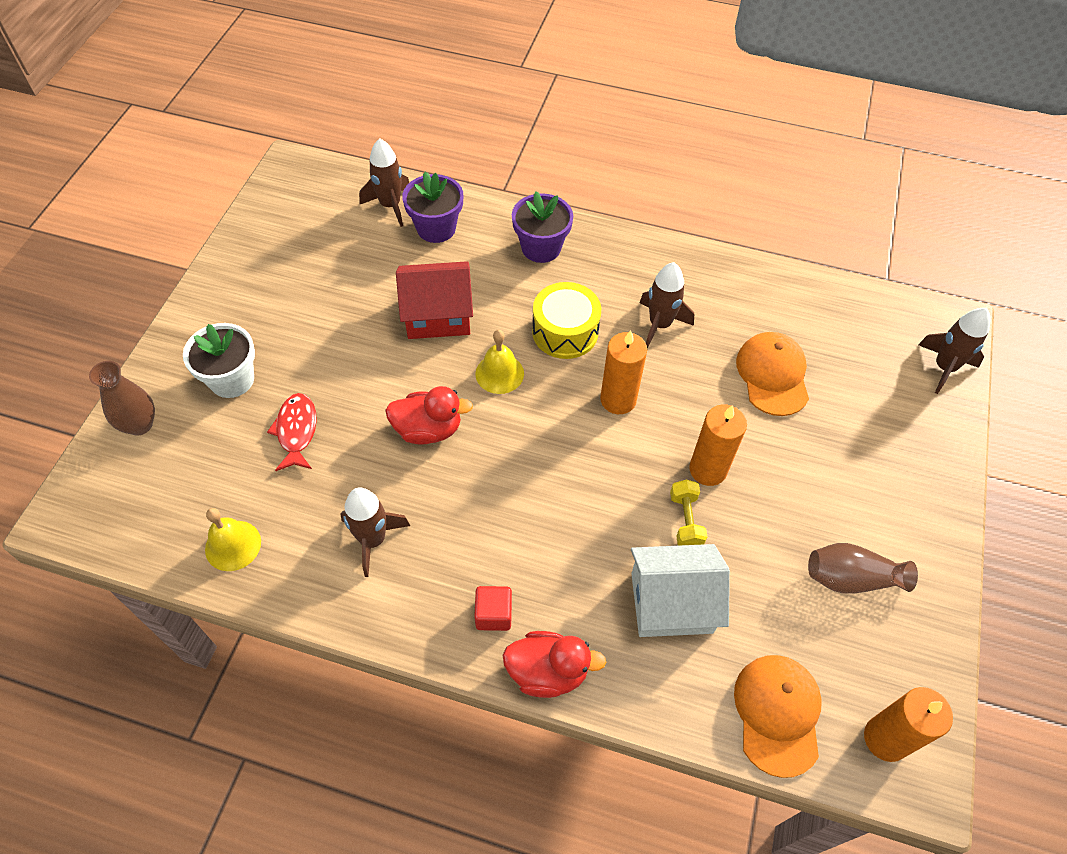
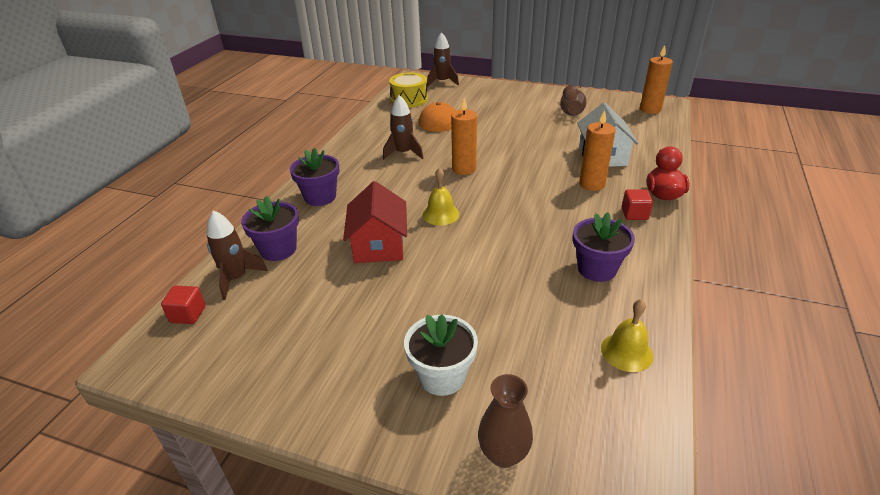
camera: 85 degrees left, 20 degrees down
(296, 431) = (501, 321): red fish -> none
(342, 184) = (188, 314): none -> red cube
(373, 540) = (596, 269): brown rocket -> purple flower pot
(428, 429) = (493, 246): red duck -> none
(565, 332) = (405, 187): yellow drum -> yellow drum (409, 99)
(685, 520) = (548, 150): yellow dumbbell -> none
(708, 469) = (513, 142): orange candle -> orange candle (592, 184)
(777, 714) = (652, 132): orange cap -> none

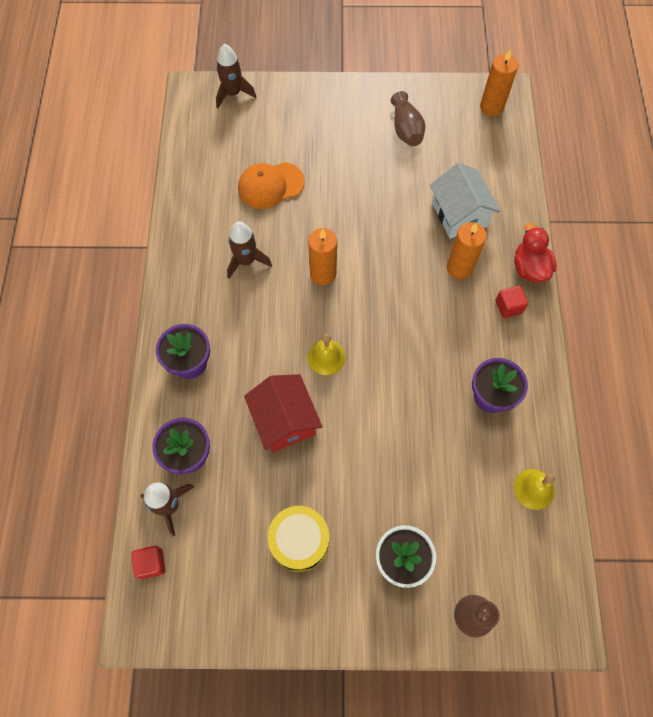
camera: 20 degrees left, 30 degrees up
(409, 99) = (207, 145): yellow drum -> yellow drum (299, 541)

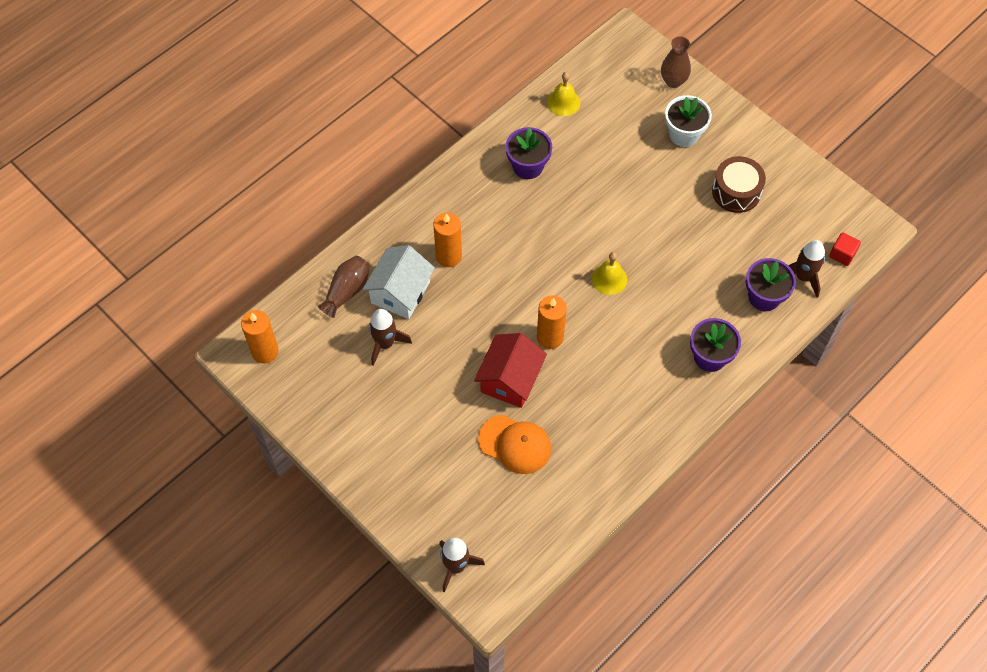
camera: 135 degrees left, 5 degrees down
(246, 261) = (597, 397): brown rocket -> brown rocket (385, 344)
(284, 420) = (678, 264): red house -> red house (510, 379)
(299, 541) = (736, 192): yellow drum -> brown drum
(406, 129) = (354, 395): brown vase -> brown vase (347, 291)
(508, 307) = (448, 204): red cube -> none
(529, 268) = (401, 214): red duck -> none

